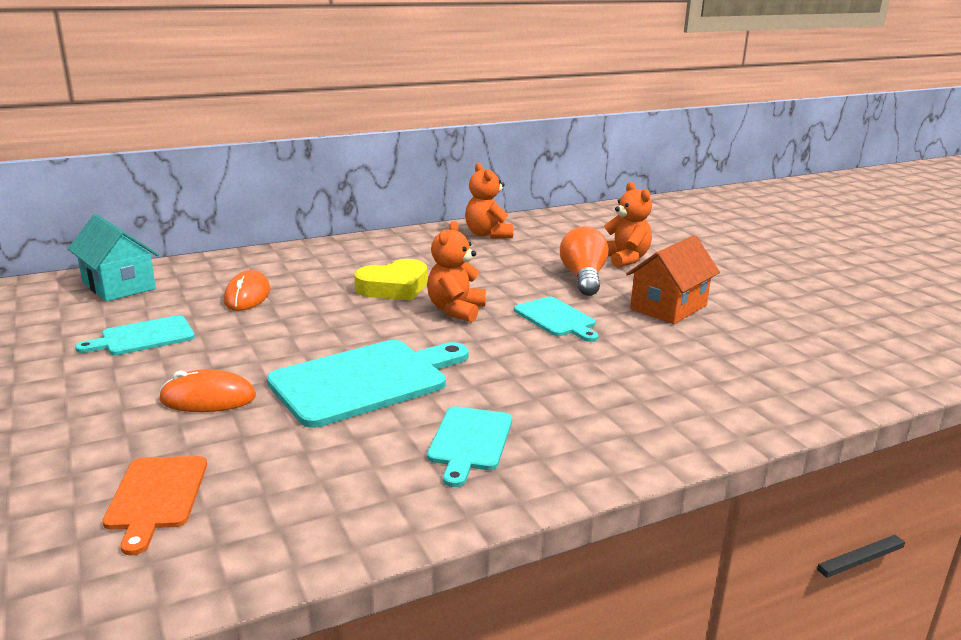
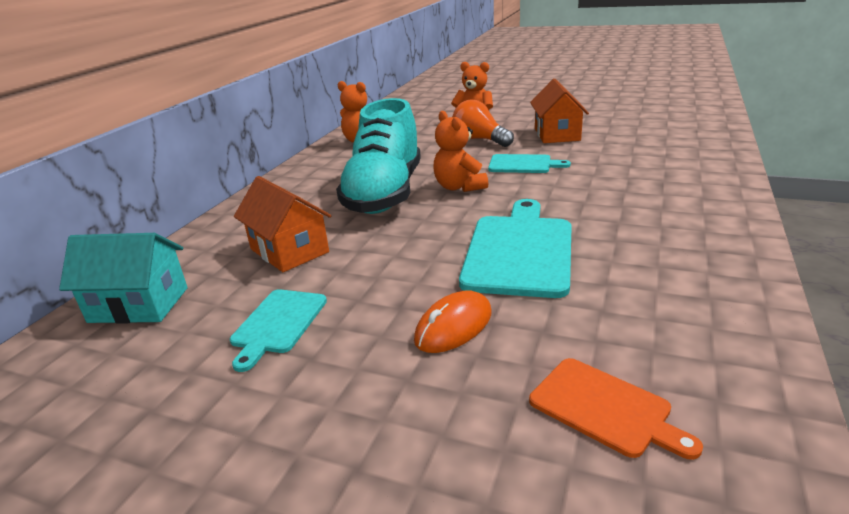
camera: 40 degrees left, 5 degrees up
(247, 296) = (289, 250): orange mouse -> orange house
(394, 287) = (385, 194): yellow heart -> turquoise shoe
(469, 442) = (658, 245): turquoise cutting board -> none

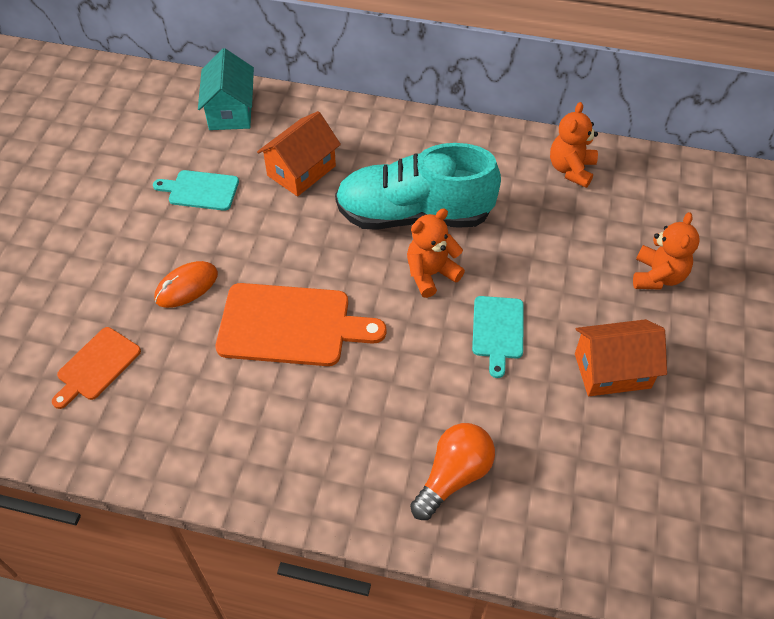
camera: 80 degrees right, 25 degrees up
(453, 326) = (186, 286): orange mouse -> orange mouse turned 75 degrees counterclockwise
(480, 139) = (584, 285): orange light bulb -> orange light bulb (453, 476)
(519, 251) = (291, 325): turquoise cutting board -> orange cutting board

